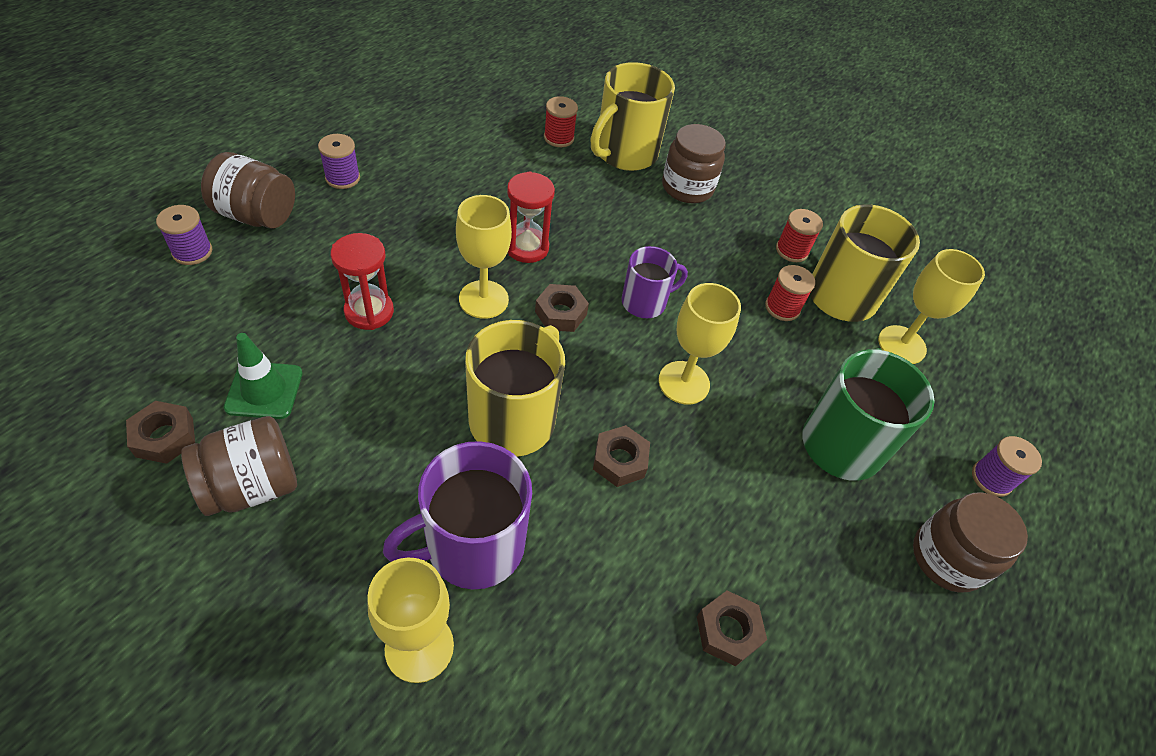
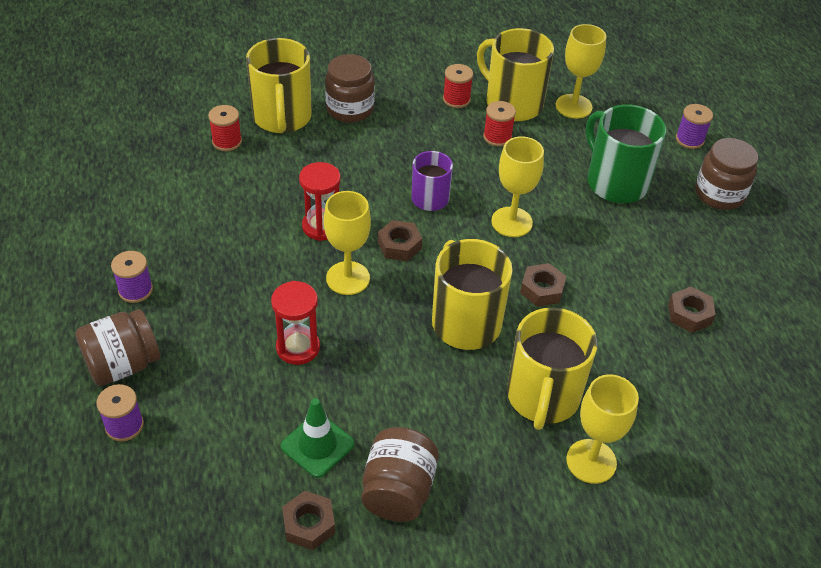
camera: 45 degrees left, 5 degrees down
(473, 545) = (542, 397): purple mug -> yellow mug

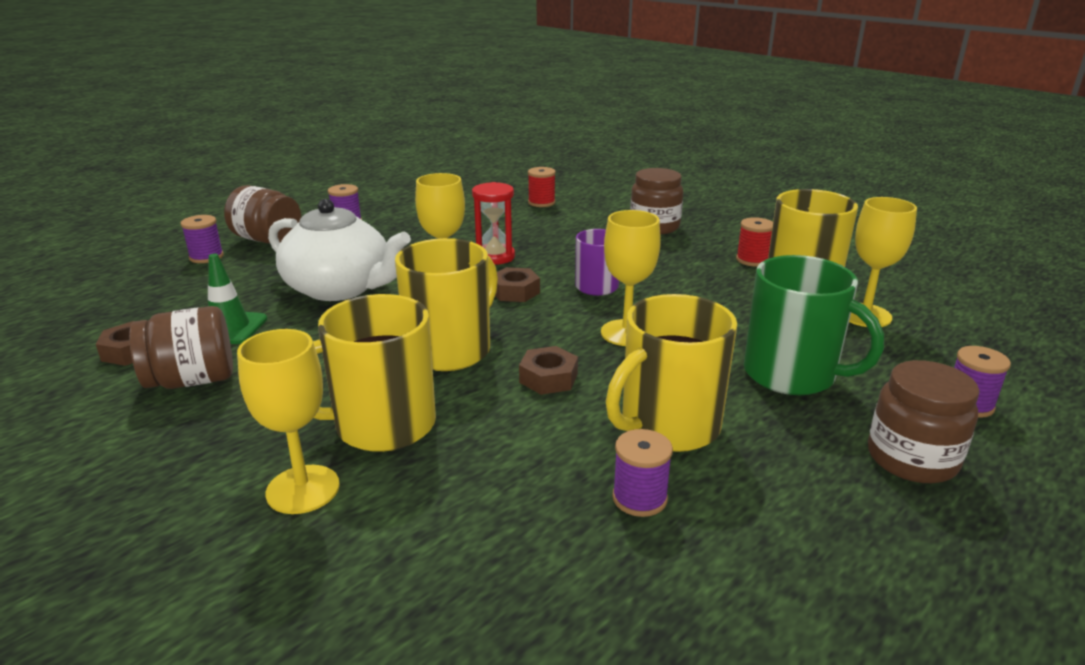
camera: 60 degrees right, 20 degrees down
(282, 117) = (600, 210): yellow mug -> yellow mug (668, 426)
(298, 347) = (340, 288): red hourglass -> white teapot
(497, 137) = (737, 291): red spool -> none
(615, 182) = (791, 375): green mug -> green mug turned 105 degrees clockwise
(689, 314) = (639, 498): brown nut -> purple spool

